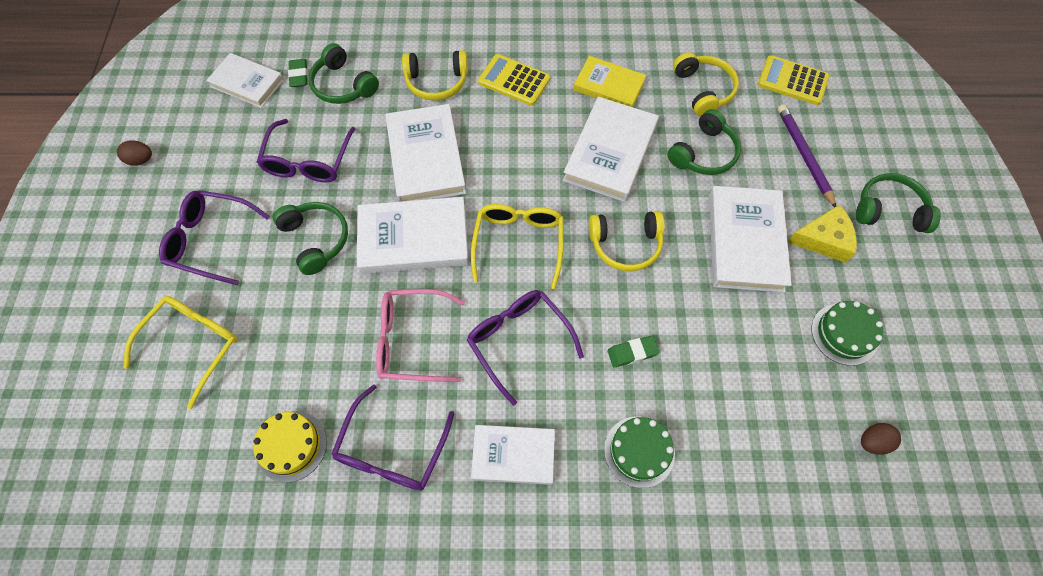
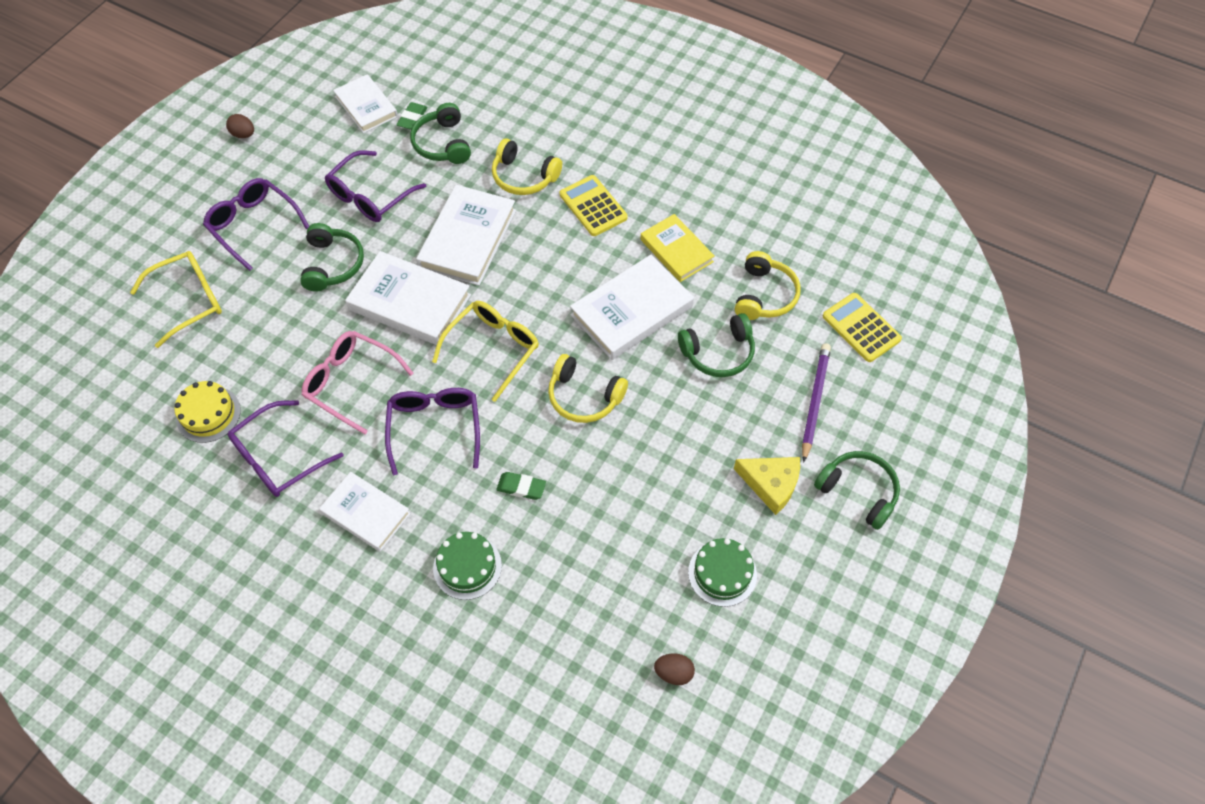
camera: 30 degrees right, 5 degrees down
(745, 242) = (694, 448): white book -> none

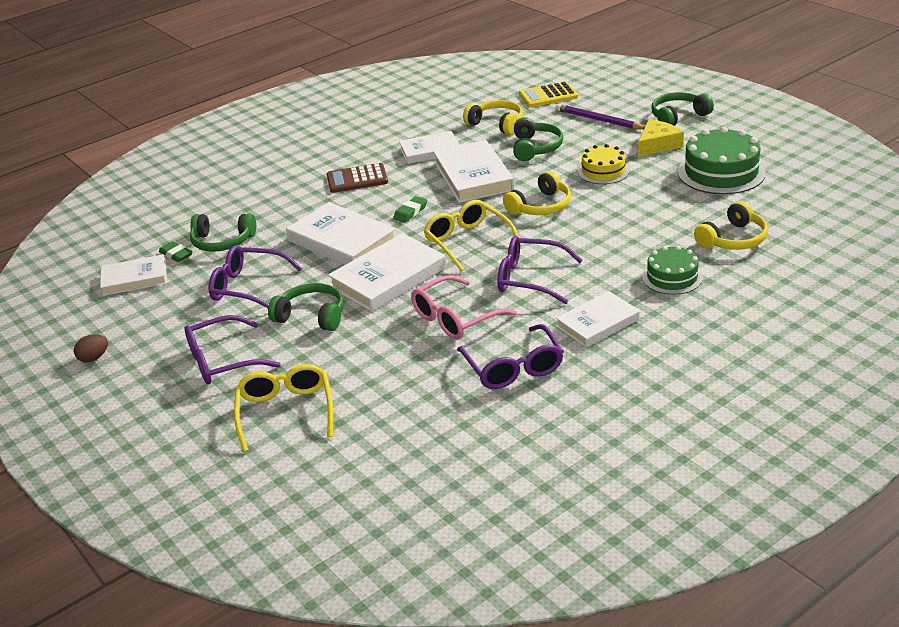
camera: 65 degrees left, 25 degrees down
(208, 414) = (437, 408): yellow cake -> yellow cake (603, 171)
(370, 196) = (248, 287): purple glasses -> purple glasses turned 135 degrees clockwise
(521, 487) = (610, 244): green eraser -> green eraser (410, 212)
(524, 176) = (298, 206): yellow headphones -> yellow headphones (733, 239)
(593, 206) = (357, 179): yellow calculator -> brown calculator
(673, 673) = (793, 201): brown egg -> none
(676, 251) = (430, 151): yellow book -> white book
(722, 573) = (721, 172): green cake -> green cake, size x1.64

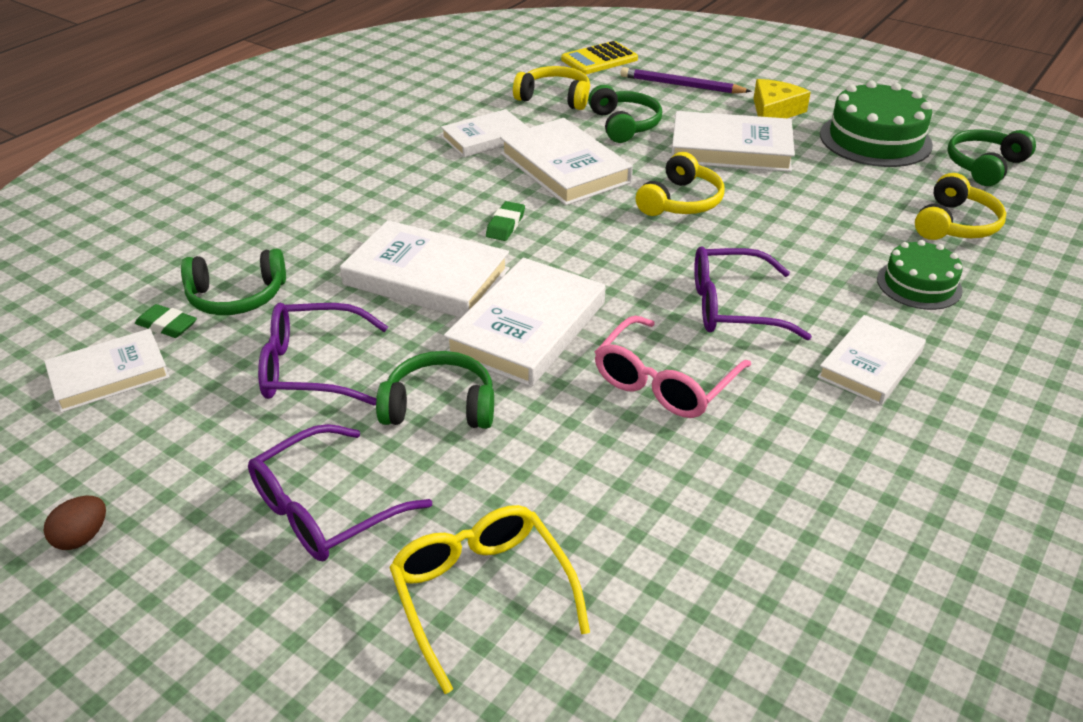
camera: 20 degrees left, 5 degrees up
(357, 179) = (402, 184): brown calculator -> none
(468, 242) = (612, 260): yellow glasses -> none
(513, 368) = (800, 454): purple glasses -> none
(603, 171) = (730, 148): yellow cake -> white book
(678, 117) = (775, 76): green headphones -> green headphones (984, 166)

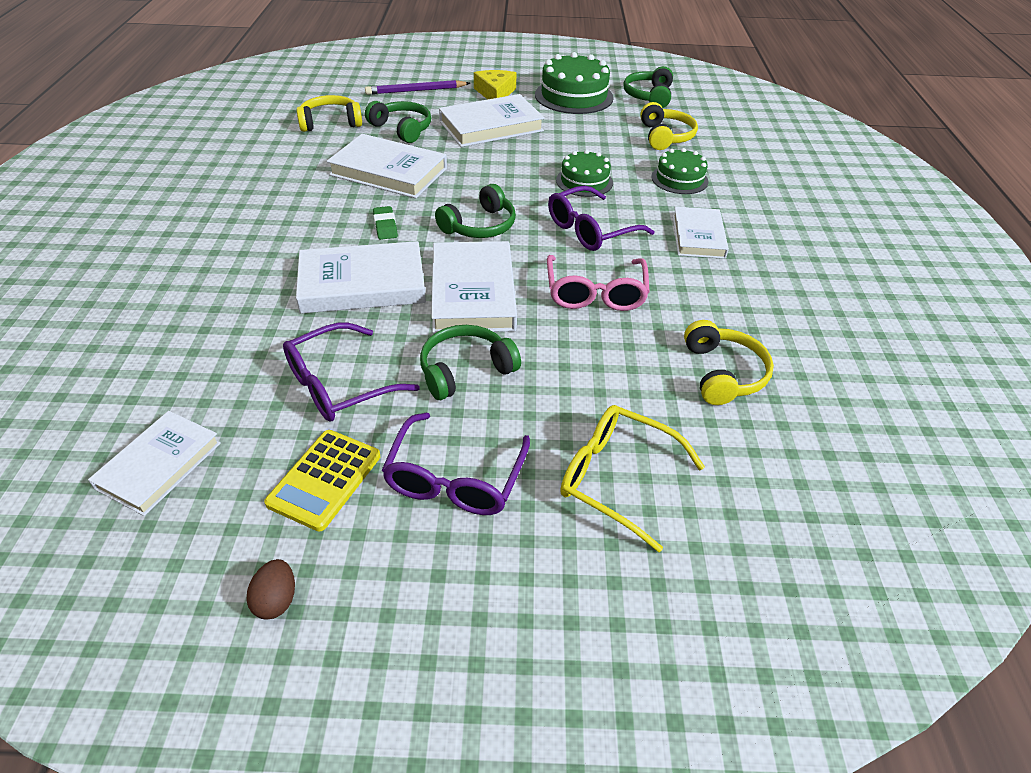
camera: 35 degrees left, 5 degrees up
(167, 325) = (173, 404): green eraser -> none
(237, 296) = (215, 356): green headphones -> green headphones (479, 226)
(485, 138) = (305, 167): white book -> none
(599, 59) = (337, 86): yellow calculator -> yellow calculator (324, 479)
(680, 201) = (492, 171): yellow headphones -> yellow headphones (722, 373)
(783, 247) = (584, 181): none -> green cake

